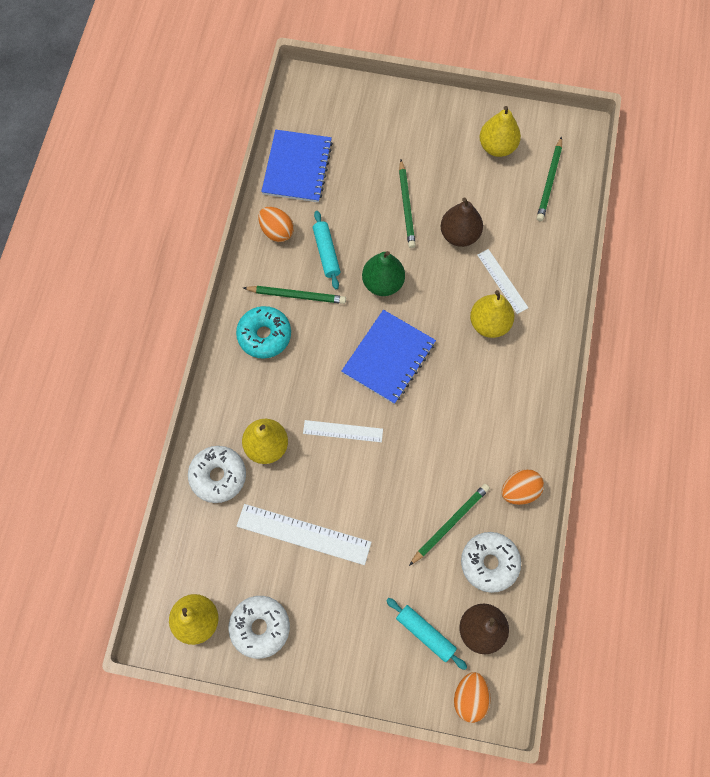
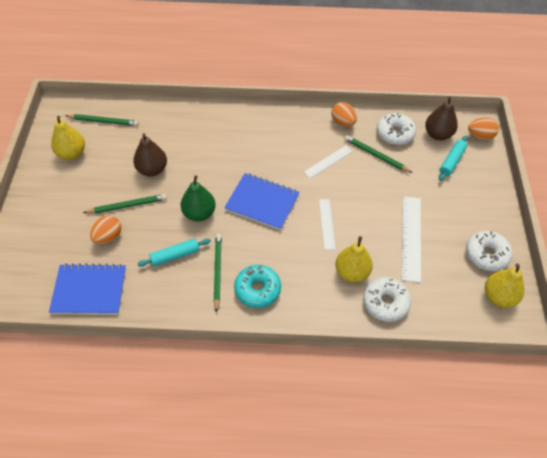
camera: 100 degrees left, 15 degrees down
(277, 231) = (156, 296): orange egg -> orange egg (108, 237)
(489, 323) = (225, 146): yellow pear -> none
(502, 281) = (189, 142): white ruler -> white ruler (328, 161)

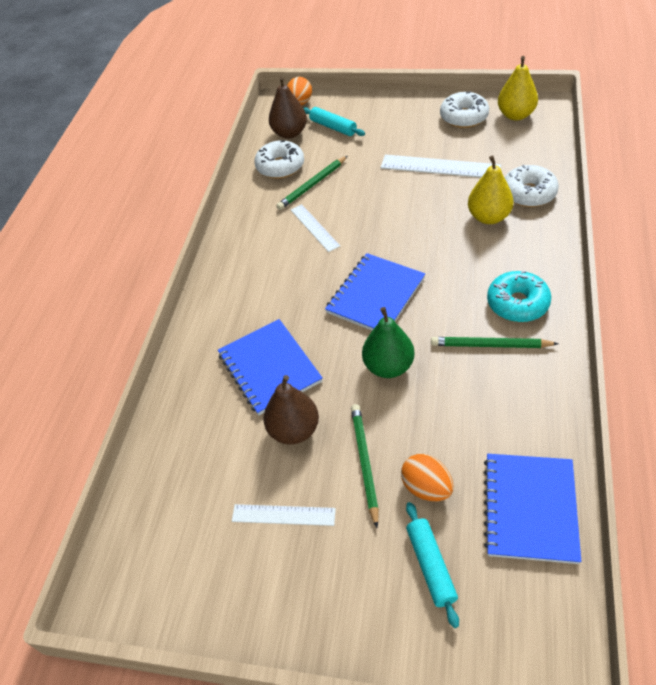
camera: 75 degrees left, 5 degrees down
(72, 153) = (232, 563): yellow pear -> none
(103, 121) = (165, 513): green pencil -> none
(175, 255) = (463, 395): turquoise rolling pin -> turquoise rolling pin (431, 566)
(199, 152) = (269, 368): none -> blue notebook
(327, 224) = (416, 234): white ruler -> white ruler (283, 515)
(343, 122) = (249, 210): orange egg -> none

